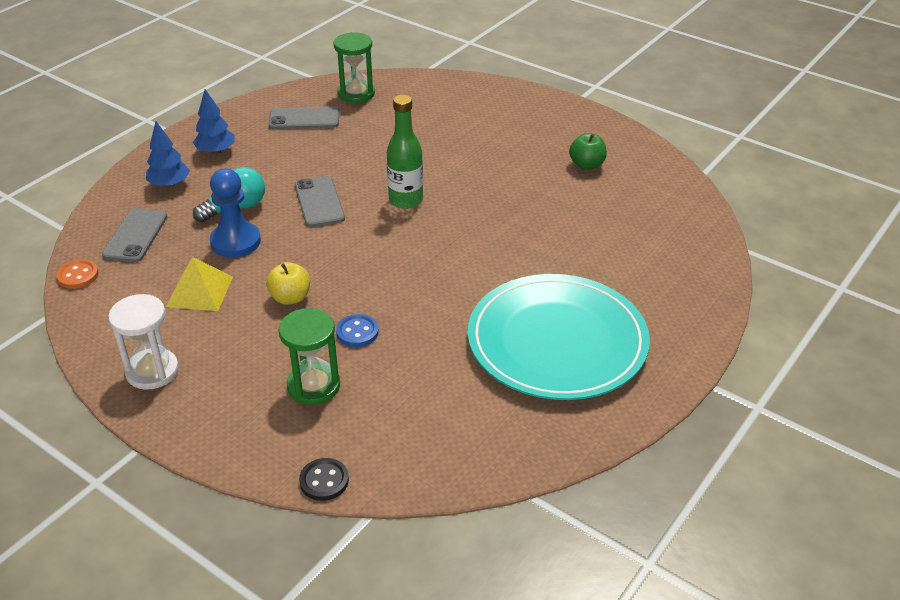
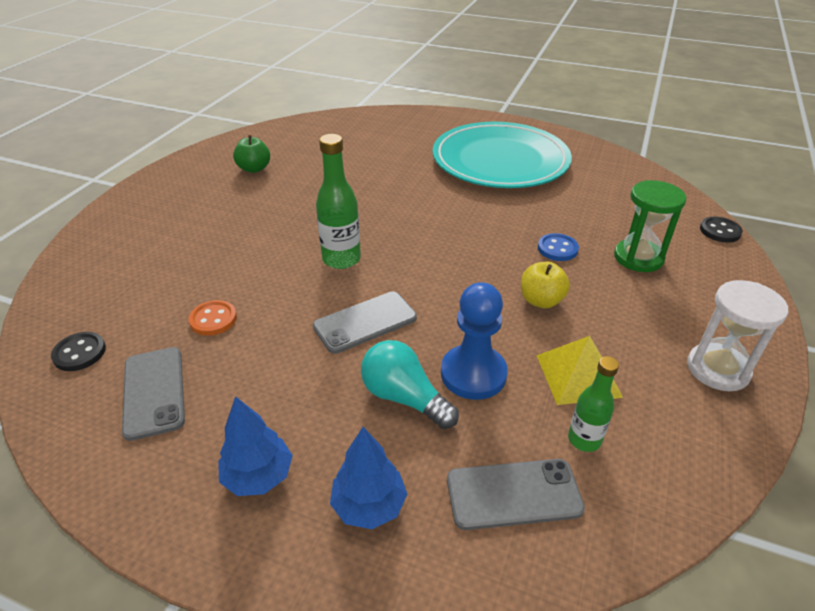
camera: 105 degrees left, 0 degrees up
(78, 275) = (637, 529): orange button -> orange button (213, 319)
(148, 275) = (584, 439): none -> green bottle
(356, 93) = (79, 353): green hourglass -> black button

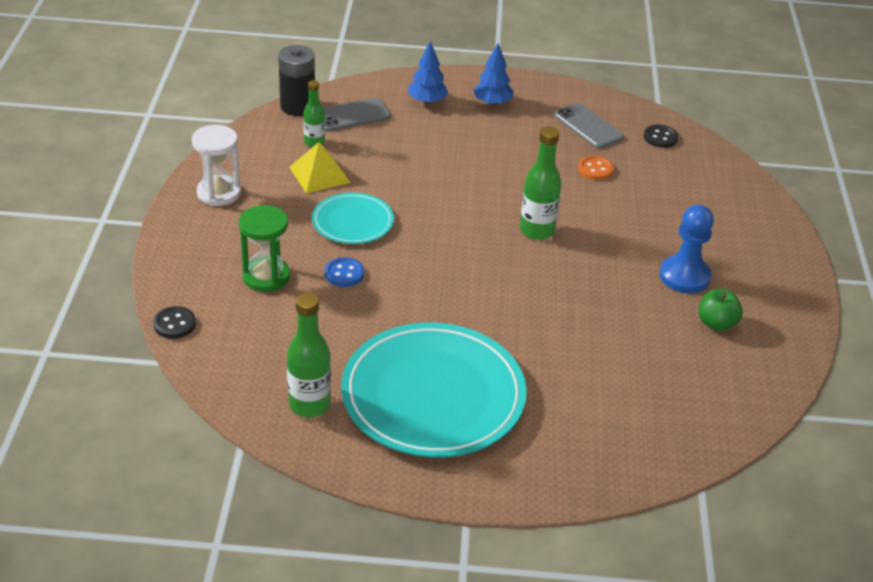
camera: 160 degrees right, 0 degrees up
(365, 322) = (484, 184): grey phone -> none
(404, 398) = (431, 146): turquoise light bulb -> none
(473, 374) = (391, 165): blue pawn -> blue pawn (684, 276)
(541, 300) = (352, 222): yellow apple -> turquoise plate
(593, 167) = (309, 404): none -> green bottle
(614, 542) = (297, 106): none -> black battery

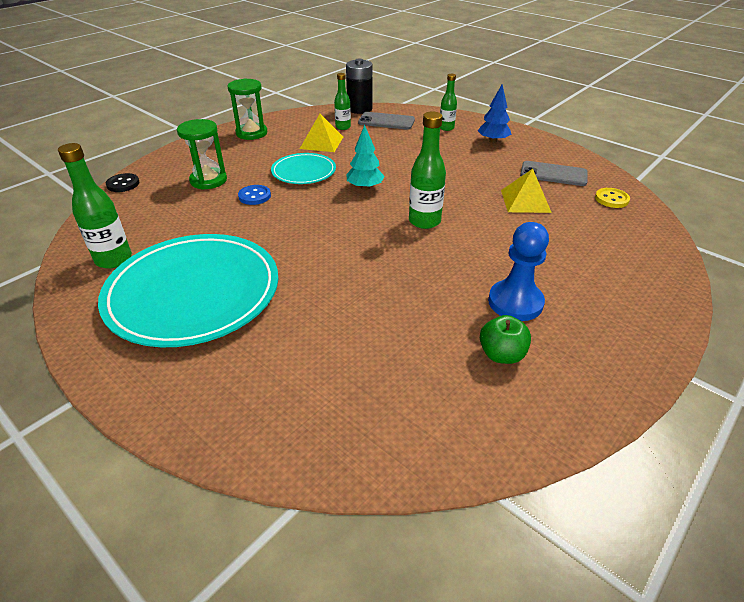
camera: 40 degrees right, 0 degrees up
(219, 193) = (251, 133): white hourglass -> green hourglass
(427, 101) = (446, 128): blue tree -> green bottle
(439, 215) = (365, 187): none -> turquoise tree
(588, 126) = (553, 174): grey phone -> grey phone turned 75 degrees counterclockwise
(595, 169) = (525, 201): orange button -> yellow pyramid
(660, 137) = (611, 199): black button -> yellow button

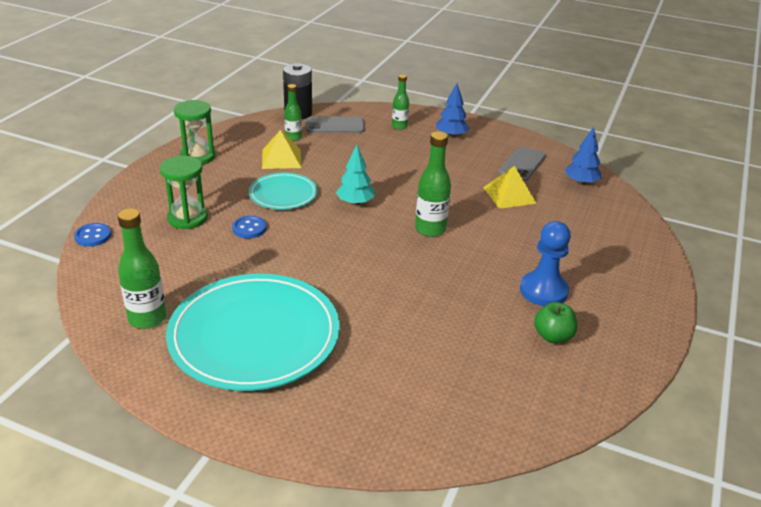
camera: 20 degrees left, 5 degrees down
(123, 184) = (93, 236): black button -> blue button
(553, 174) = (521, 164): grey phone -> grey phone turned 60 degrees counterclockwise
(611, 199) = (581, 182): yellow button -> blue tree

